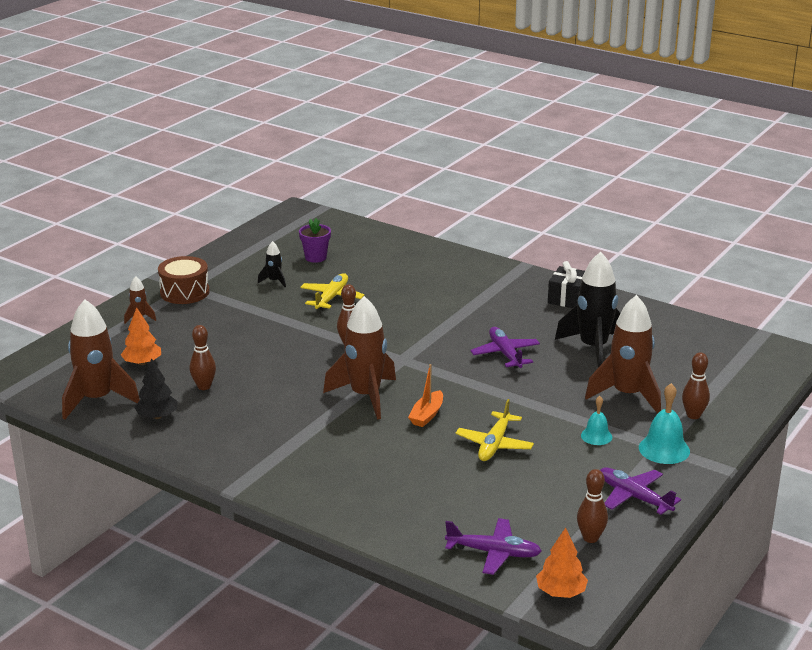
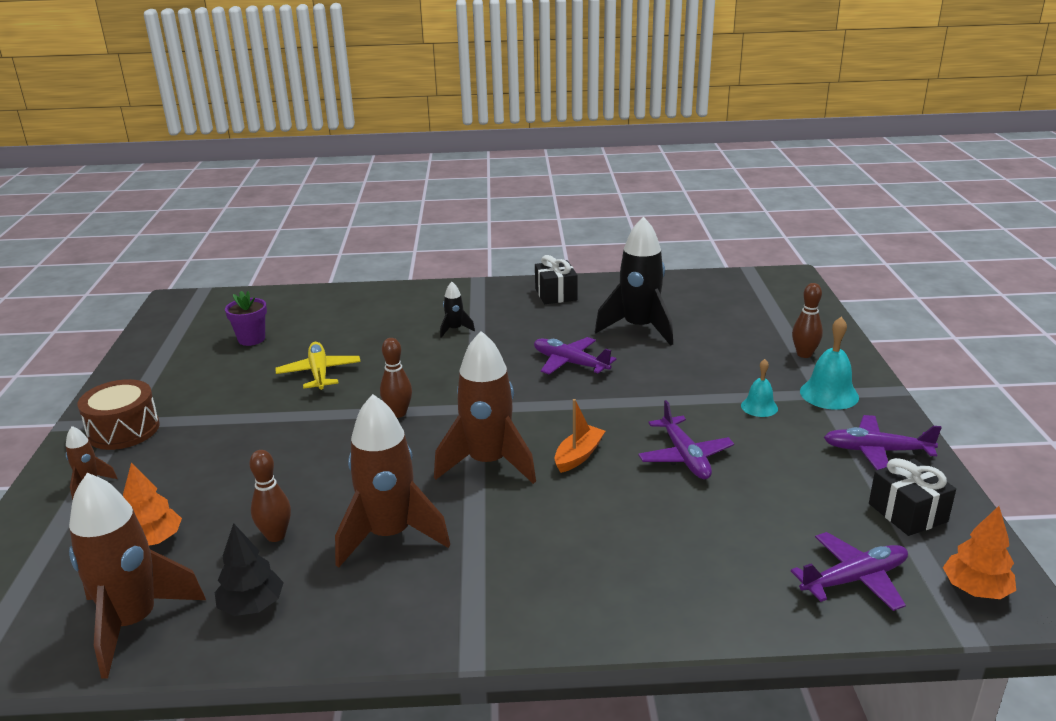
camera: 35 degrees left, 0 degrees up
(274, 281) = (230, 379): black rocket -> black rocket (455, 330)
(427, 415) = (578, 456): orange boat -> orange boat turned 135 degrees counterclockwise
(494, 444) = (685, 456): yellow plane -> purple plane
(590, 538) = (907, 513): brown bowling pin -> black gift
(627, 395) = (728, 358): brown rocket -> brown rocket (390, 535)

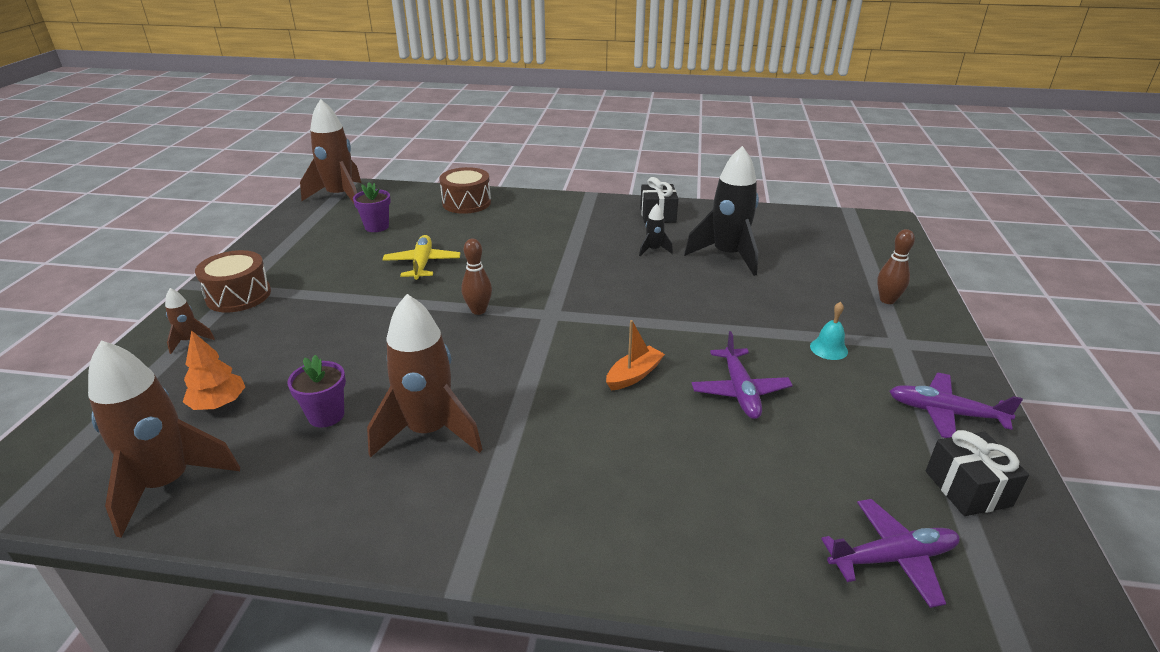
camera: 10 degrees right, 5 degrees up
(252, 606) = (277, 484): black tree -> none
(276, 536) = (326, 415): brown bowling pin -> purple flower pot
(344, 302) = (466, 203): none -> brown drum
(455, 330) = (555, 238): black rocket -> black rocket (653, 250)
(488, 463) = (545, 371): brown rocket -> brown rocket (340, 197)
(570, 363) = (652, 282): purple plane -> none
(829, 394) = (905, 344): turquoise bell -> none
(975, 590) = (1033, 595): orange tree -> none

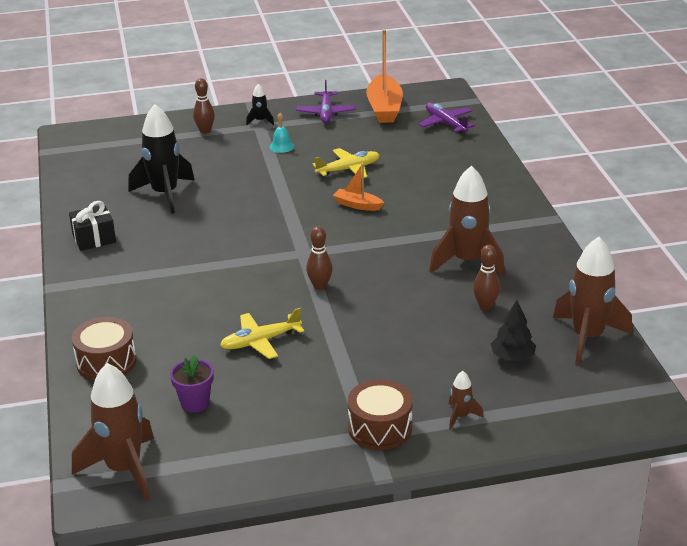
camera: 110 degrees left, 0 degrees up
(219, 404) = (512, 357): orange tree -> black tree
(326, 415) = (485, 306): purple flower pot -> brown bowling pin
(653, 250) = (171, 228): black rocket -> black rocket (260, 121)
(740, 391) = (348, 169): purple plane -> yellow plane
(967, 488) = (384, 108): black gift -> orange boat

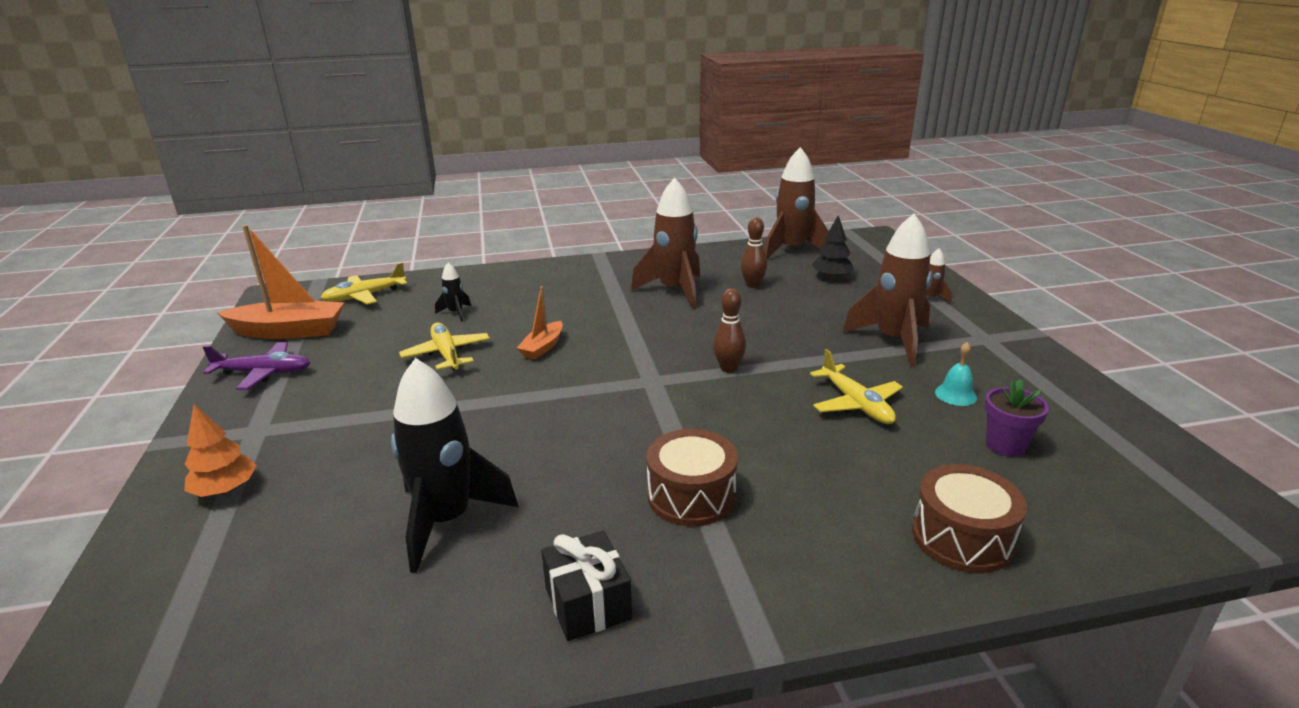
camera: 90 degrees left, 5 degrees down
(124, 469) = (1175, 493): brown rocket -> brown rocket (893, 340)
(205, 131) = (225, 489): brown bowling pin -> orange tree
(260, 121) = (238, 430): black rocket -> black rocket (456, 313)
(281, 146) = (345, 407): turquoise bell -> turquoise bell (955, 395)
(380, 428) = (971, 333): brown drum -> brown drum (691, 496)
(445, 123) = (365, 296): purple plane -> yellow plane

